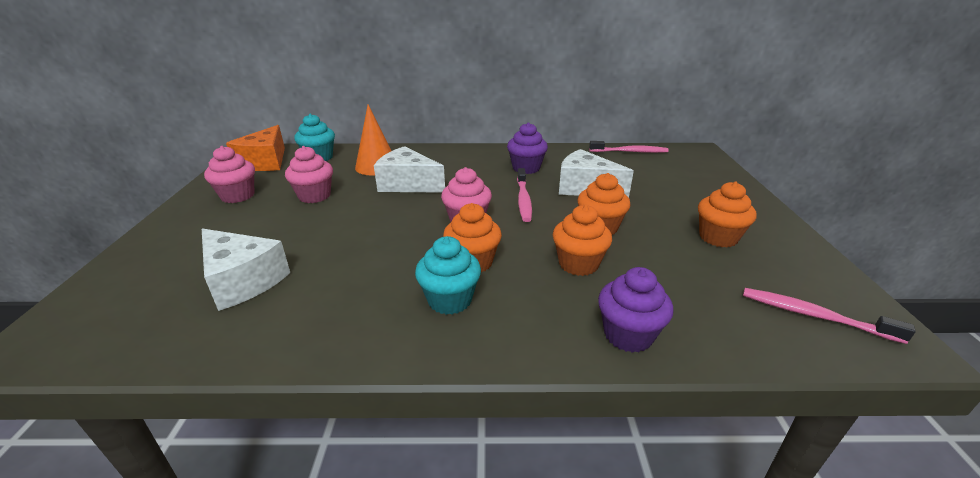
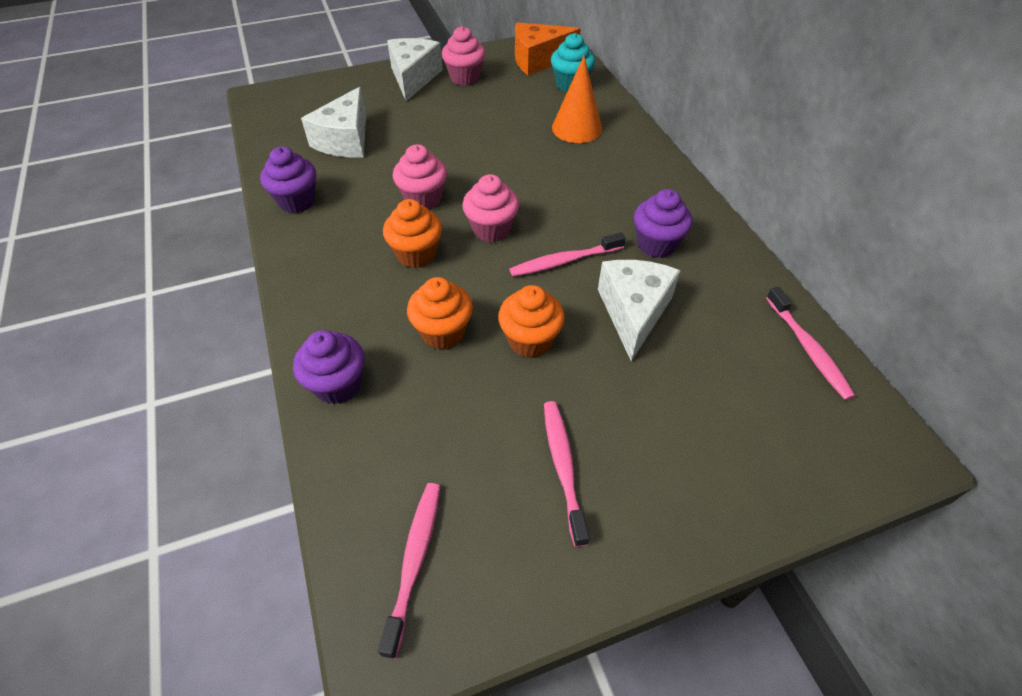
camera: 70 degrees right, 20 degrees up
(314, 196) = (488, 117): pink cupcake -> pink cupcake (423, 199)
(318, 333) = (297, 201): none -> purple cupcake
(408, 184) = (548, 164): white cheese -> white cheese (413, 78)
(450, 300) = (354, 256): turquoise cupcake -> none
(718, 237) = (563, 468): orange cupcake -> pink toothbrush

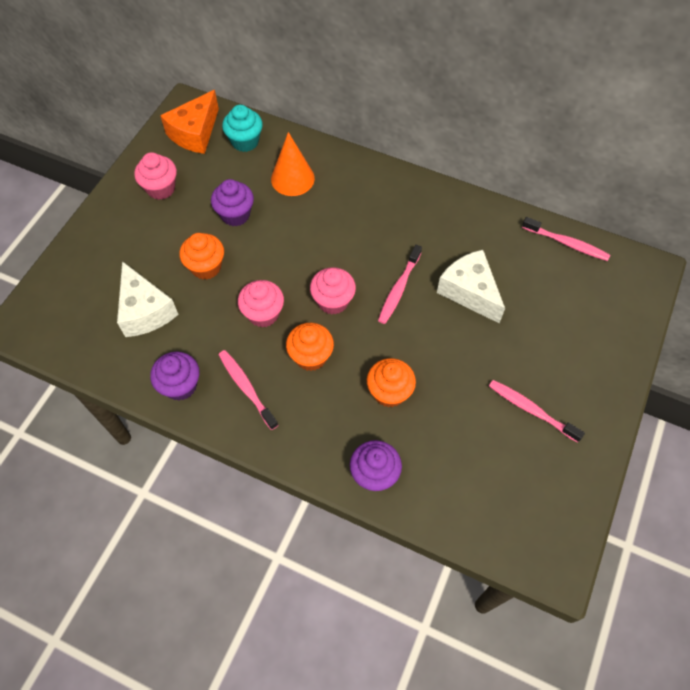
camera: 45 degrees left, 10 degrees up
(413, 78) = (121, 217): white cheese -> none
(414, 561) = (522, 518): pink toothbrush -> pink toothbrush (247, 388)
(530, 340) = (439, 355): orange cupcake -> orange cupcake (206, 267)
(656, 244) = (434, 235): purple cupcake -> purple cupcake (235, 215)

